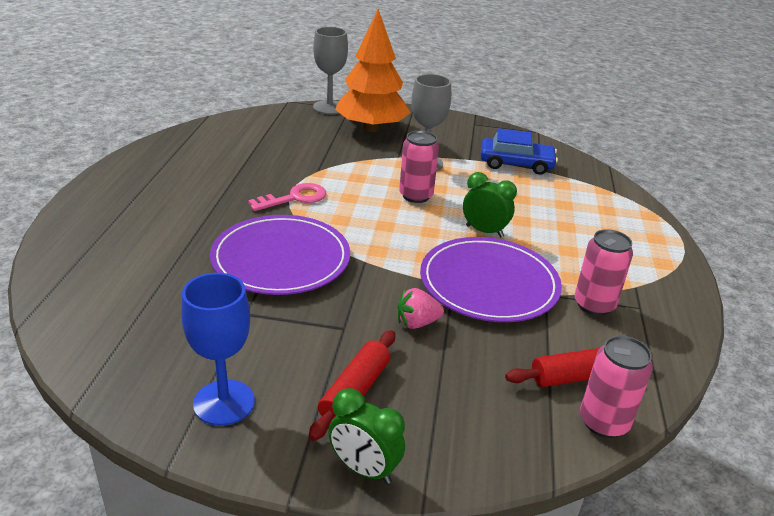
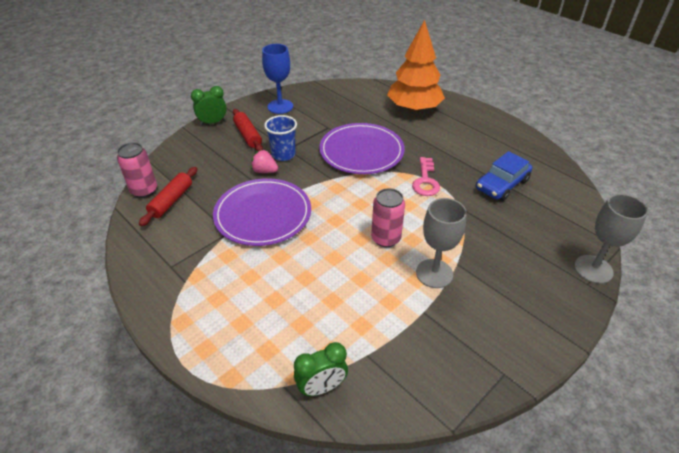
camera: 130 degrees right, 10 degrees up
(362, 324) = (283, 154): none -> blue cup
(371, 128) = (527, 275): orange tree -> orange tree (414, 108)
(417, 323) = (264, 171): pink strawberry -> pink strawberry turned 90 degrees counterclockwise
(484, 231) = (312, 247): green clock -> green clock (321, 387)
(516, 164) = (391, 343): blue car -> blue car (502, 184)
(594, 305) = (197, 246): pink can -> none

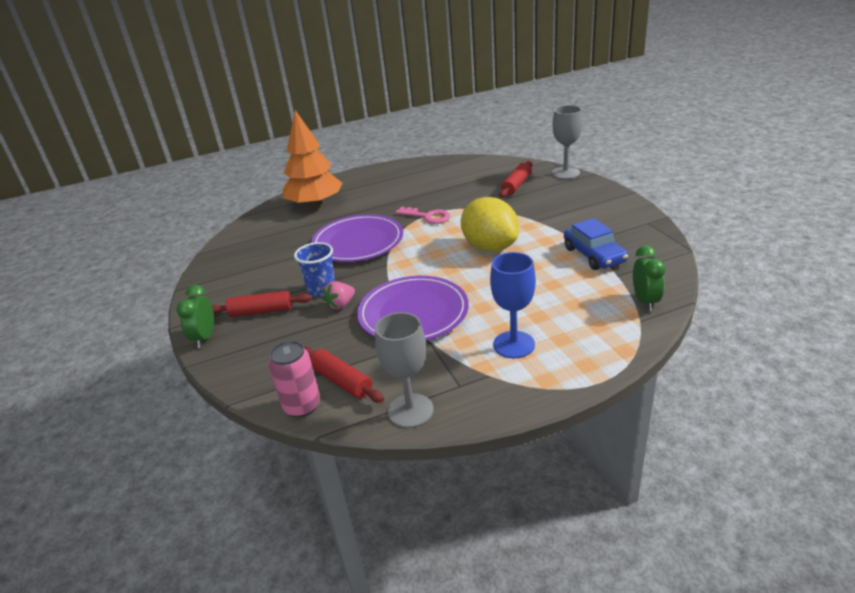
camera: 65 degrees left, 10 degrees down
(280, 106) = (225, 282): blue goblet -> blue goblet (514, 344)
(385, 238) = (490, 247): pink can -> yellow lemon
(434, 273) = (542, 232): grey goblet -> grey goblet (410, 410)
(502, 184) = (456, 185): blue car -> blue car (594, 255)
(532, 231) = (516, 185): none -> red rolling pin

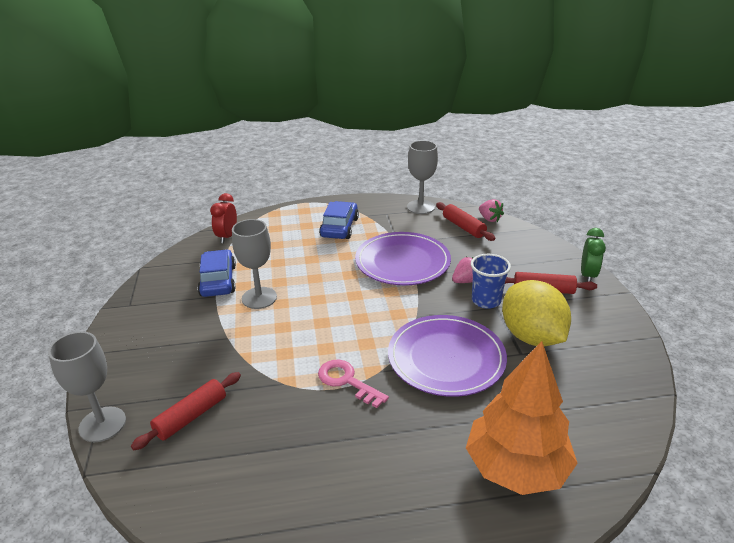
camera: 170 degrees left, 0 degrees up
(302, 406) = (489, 219): pink can -> pink strawberry
(490, 247) = (302, 312): yellow lemon -> yellow lemon (531, 336)
(514, 344) = (339, 227): blue goblet -> blue car
(538, 250) = (259, 298): none -> grey goblet
(645, 301) = (227, 237): green clock -> red clock

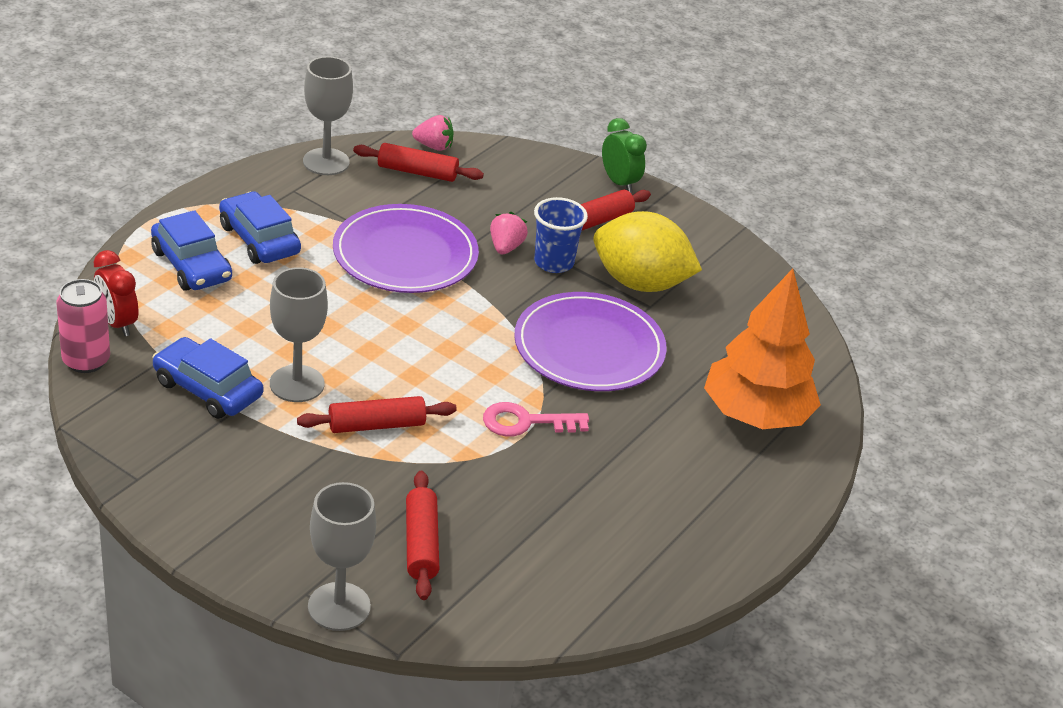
camera: 50 degrees left, 5 degrees up
(191, 246) = (86, 361): none -> pink can
(265, 338) = (376, 425): none -> red rolling pin
(293, 226) = (191, 265): none -> blue car

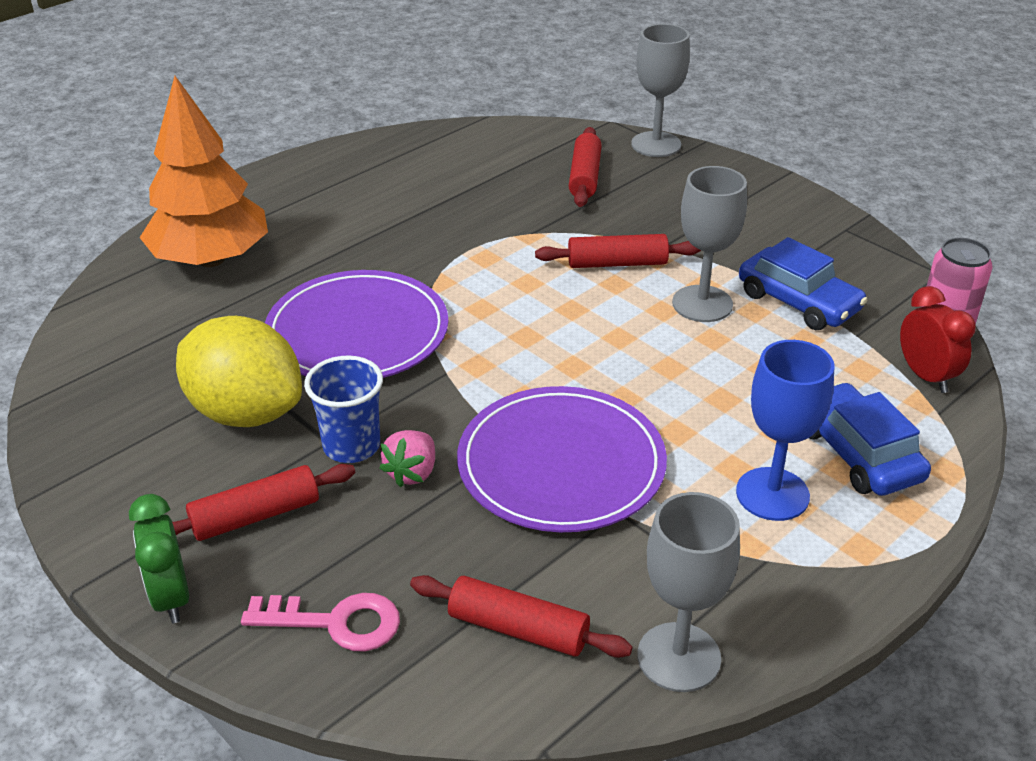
camera: 165 degrees left, 0 degrees up
(259, 239) = (772, 494): blue car -> blue goblet
(434, 146) = (476, 696): pink strawberry -> none
(526, 422) = (461, 261): pink key -> pink key (336, 622)

